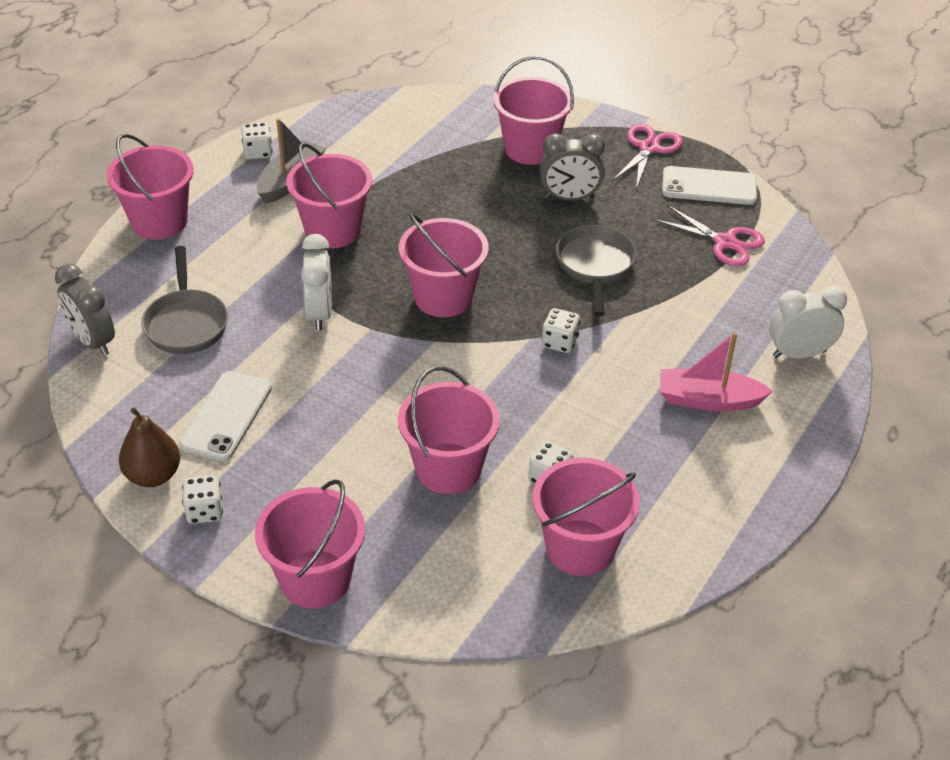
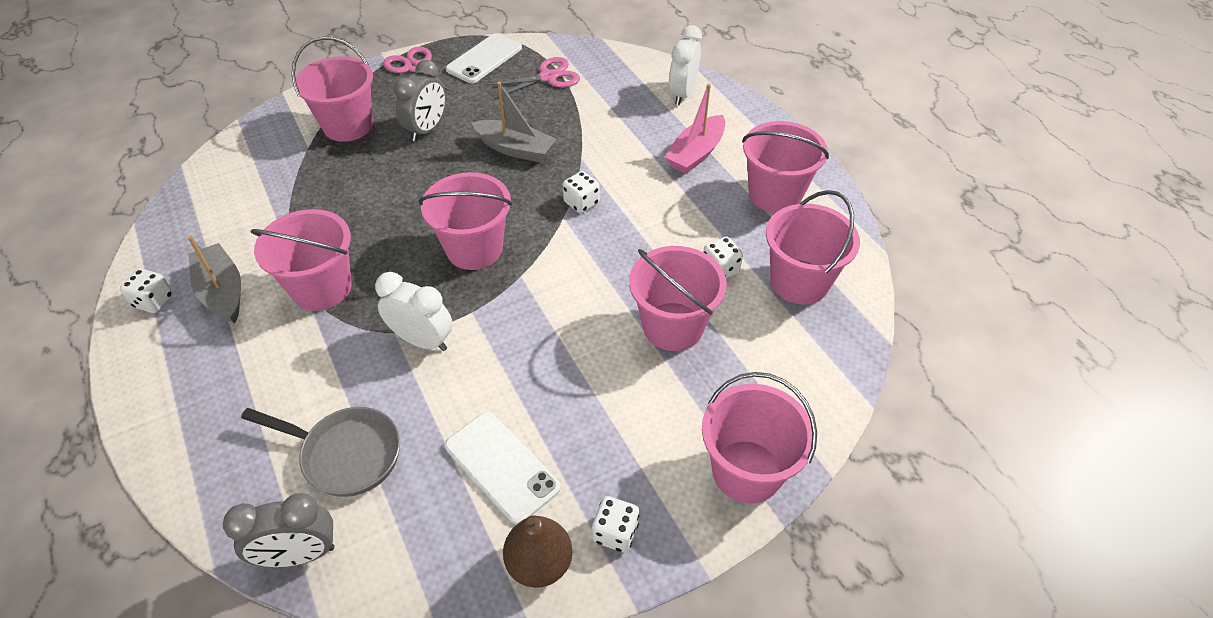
camera: 60 degrees left, 5 degrees up
(159, 221) = (170, 423): pink bucket -> pink bucket (775, 194)
(595, 266) = (515, 149): grey pan -> grey boat

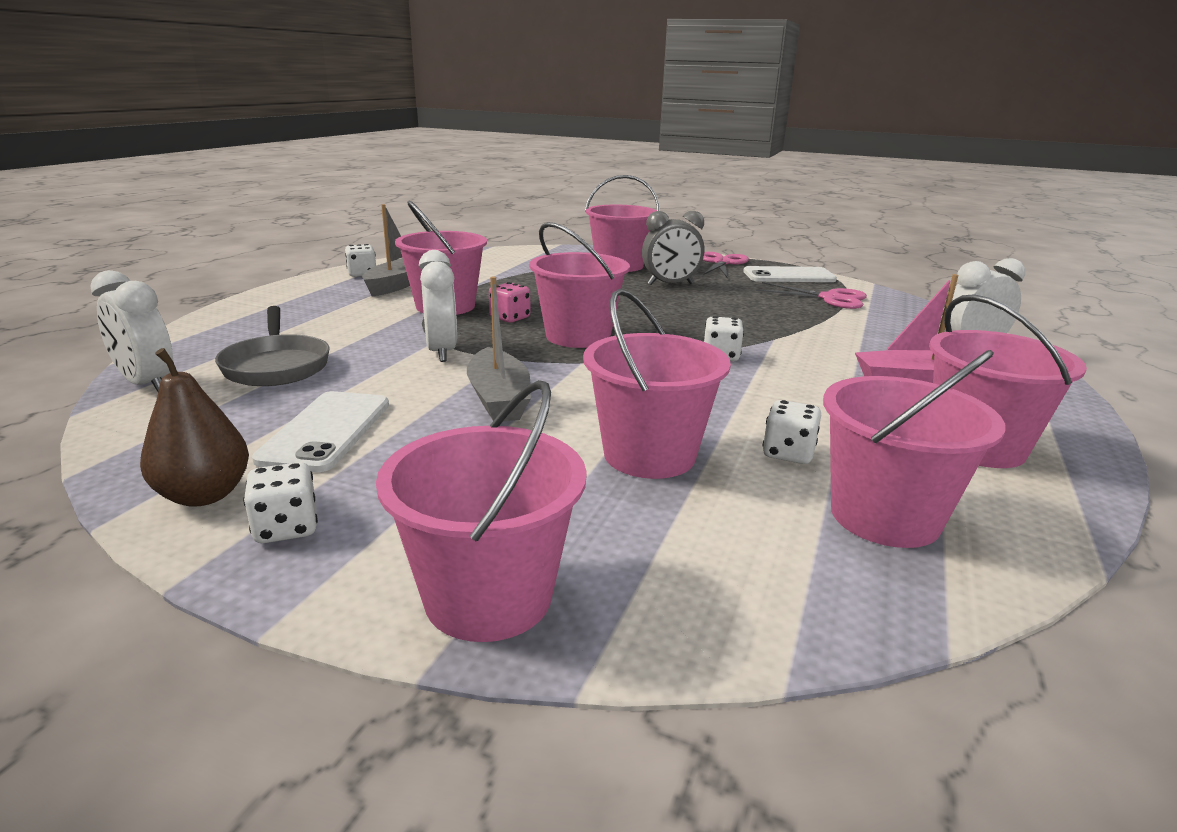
camera: 50 degrees right, 25 degrees down
(299, 555) = (147, 384): grey clock -> white clock
(395, 264) = (510, 318): none -> pink dice
(515, 149) = (721, 314): grey boat -> grey boat (499, 399)

